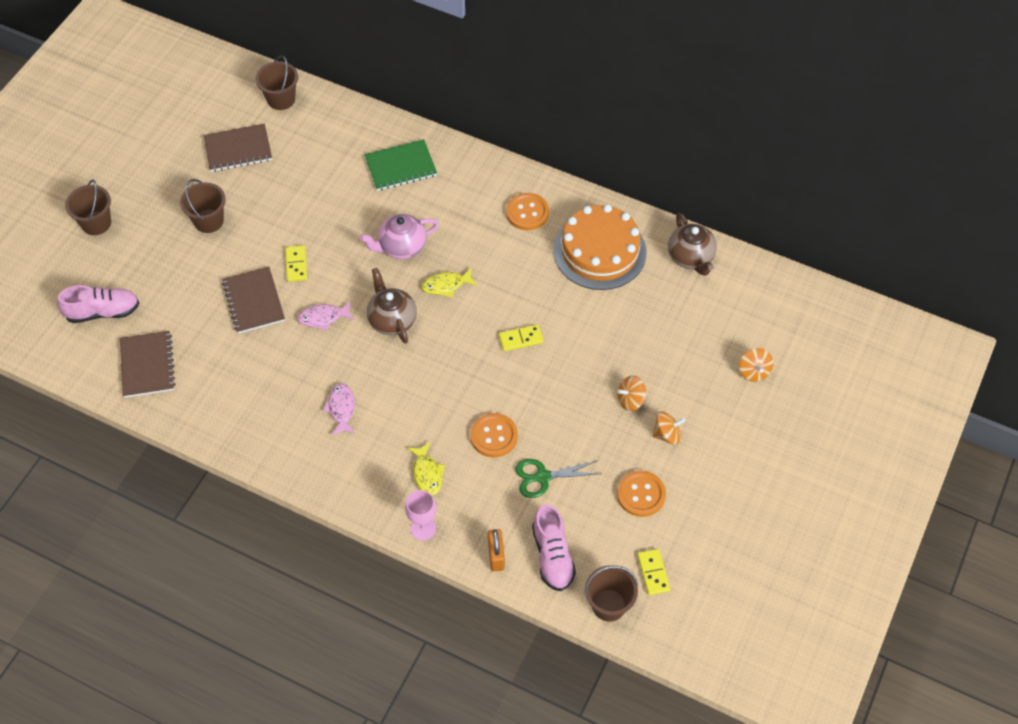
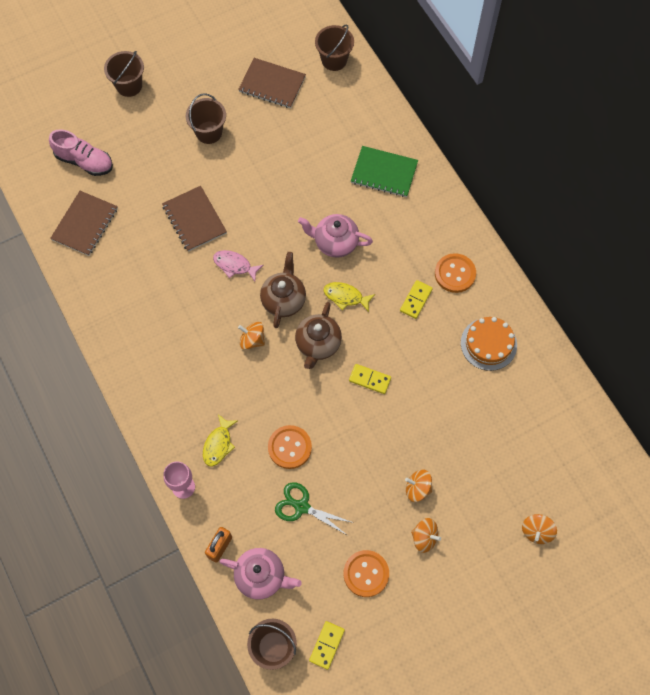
camera: 35 degrees right, 10 degrees up
(253, 301) = (194, 219): brown notebook -> brown notebook turned 45 degrees counterclockwise
(296, 265) = (246, 208): yellow domino -> yellow domino (416, 300)
(341, 408) = (195, 349): pink fish -> none
(389, 369) = (252, 340): none -> orange spinning top
(552, 556) = (261, 576): pink shoe -> pink teapot
(599, 251) = (488, 344): orange cake -> orange cake, size x0.63
(690, 257) = (560, 397): brown teapot -> brown teapot (318, 344)

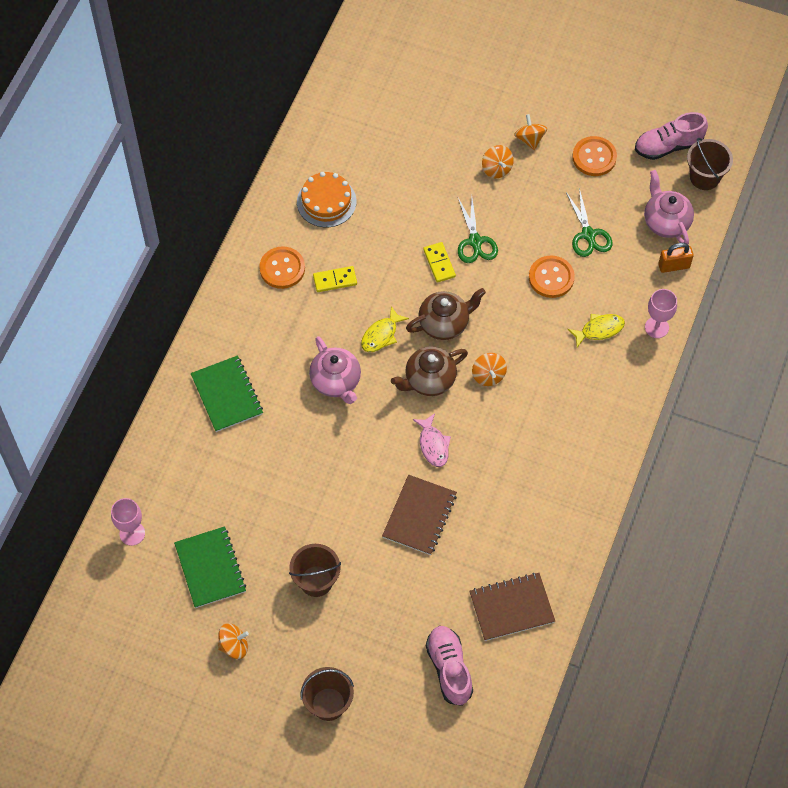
camera: 130 degrees left, 5 degrees down
(272, 84) = (210, 568): brown notebook -> green notebook
(326, 645) = (668, 146): yellow domino -> pink shoe
(334, 60) = (132, 533): brown bucket -> pink goblet
(345, 297) = (381, 335): yellow fish -> yellow fish turned 60 degrees clockwise
(367, 419) = (475, 241): none -> green scissors
(536, 531) = (454, 73): orange spinning top -> orange spinning top (234, 646)

